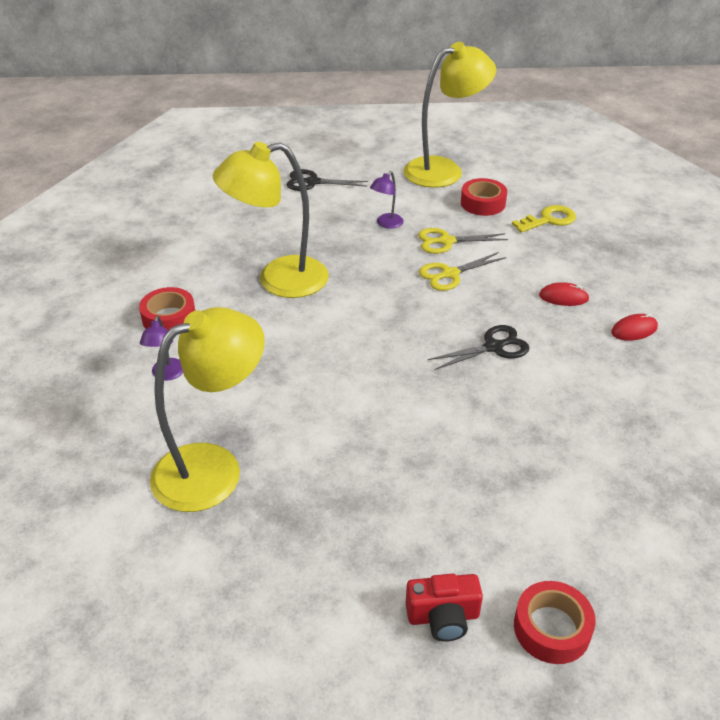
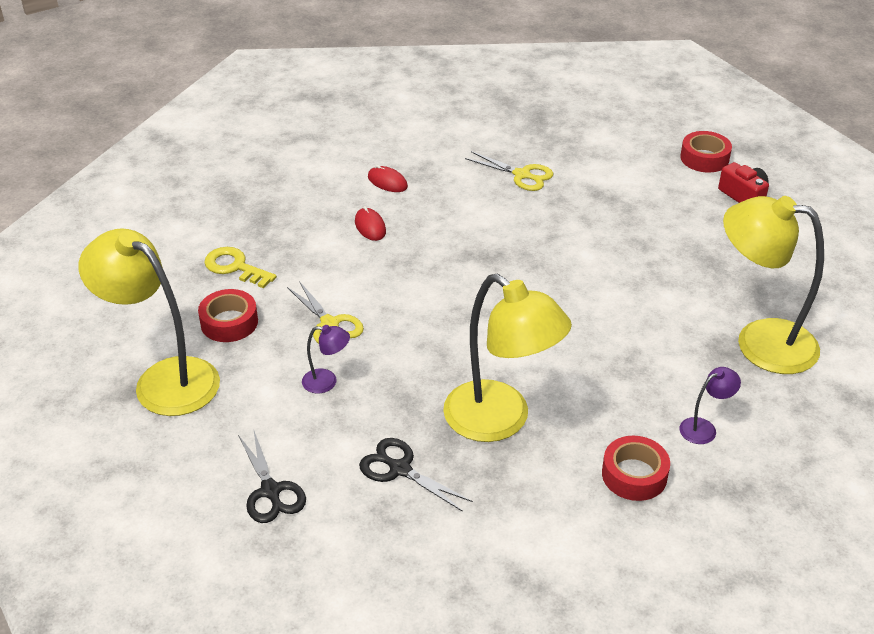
camera: 120 degrees left, 0 degrees up
(450, 274) = (388, 303): yellow scissors -> yellow scissors (522, 175)
(493, 347) = (476, 246): black scissors -> black scissors (400, 469)

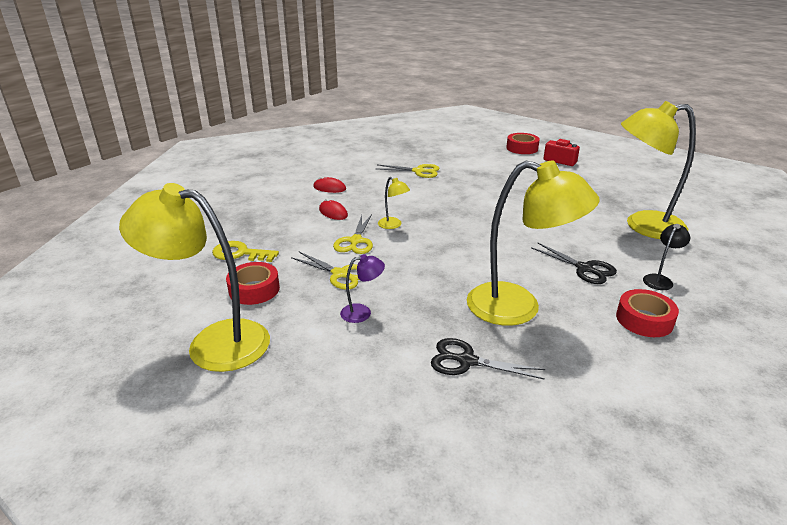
camera: 20 degrees left, 10 degrees down
(271, 491) = (364, 409): black scissors -> black scissors (584, 268)
(373, 279) = (355, 241): none -> yellow scissors
(431, 264) = (393, 225): none -> yellow lamp
(704, 428) = (660, 279): purple lamp -> black lamp

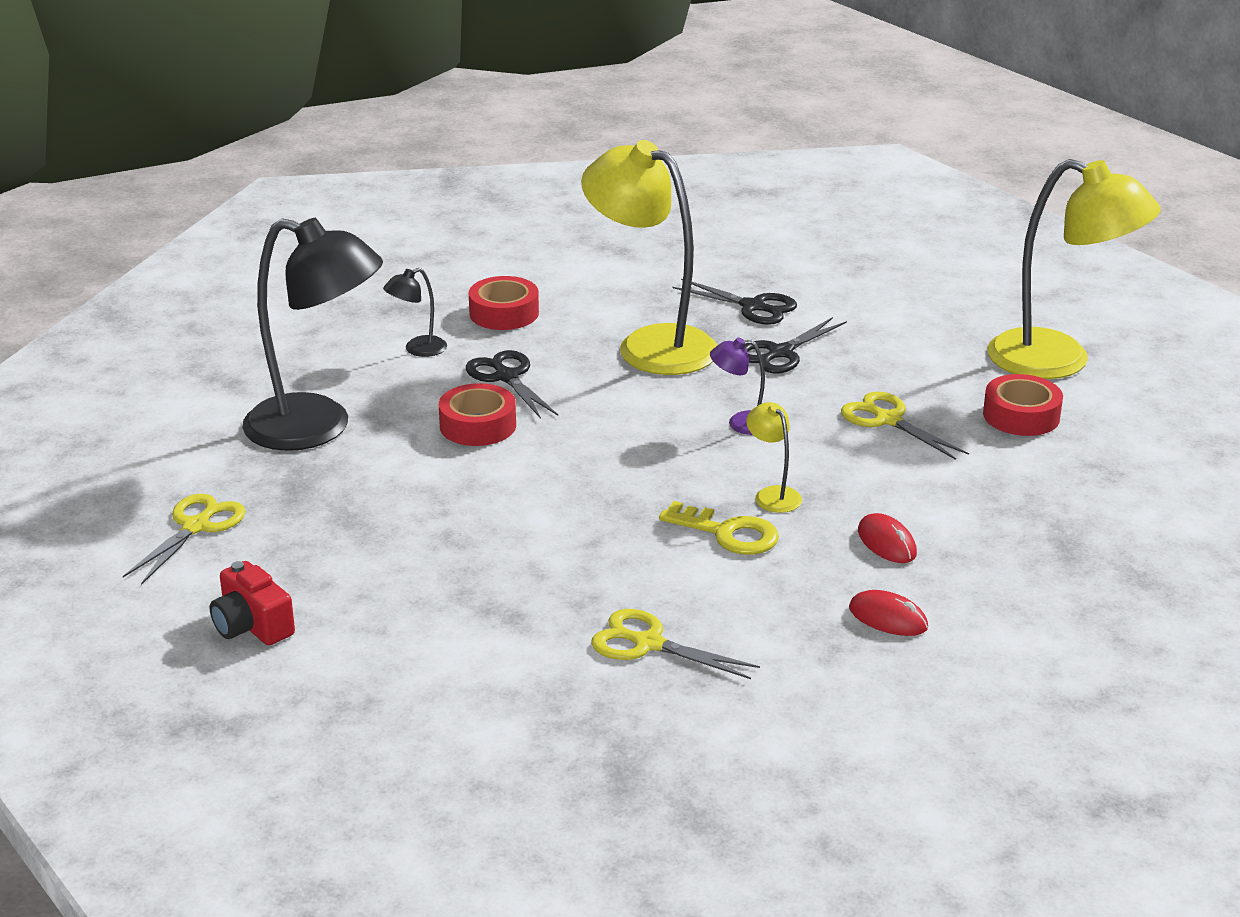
camera: 165 degrees left, 0 degrees up
(240, 253) = (1060, 478): yellow key -> yellow key (728, 533)
(355, 241) = (852, 472): yellow scissors -> yellow scissors (196, 527)
(362, 312) = (863, 367): purple lamp -> purple lamp (740, 423)
(424, 316) = (781, 353): none -> black scissors
(522, 148) = (297, 697): red tape -> red tape (478, 425)
(643, 226) = (318, 428): yellow lamp -> black lamp

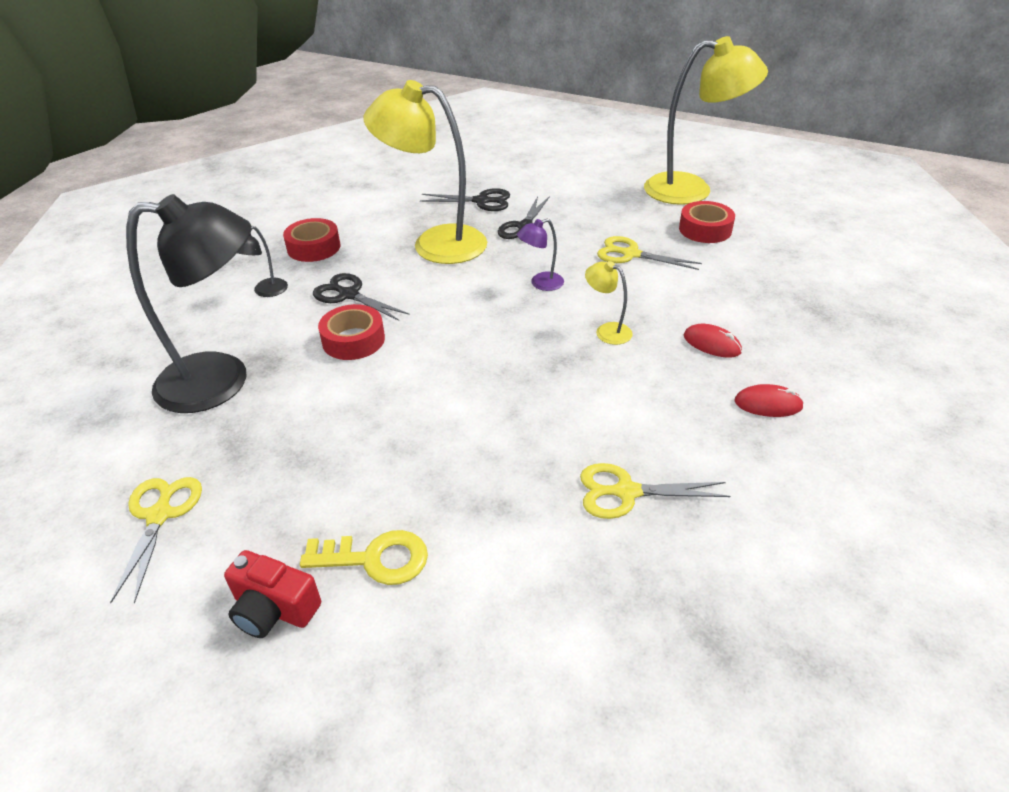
camera: 25 degrees left, 10 degrees up
(728, 533) = (603, 372): yellow key -> yellow key (375, 559)

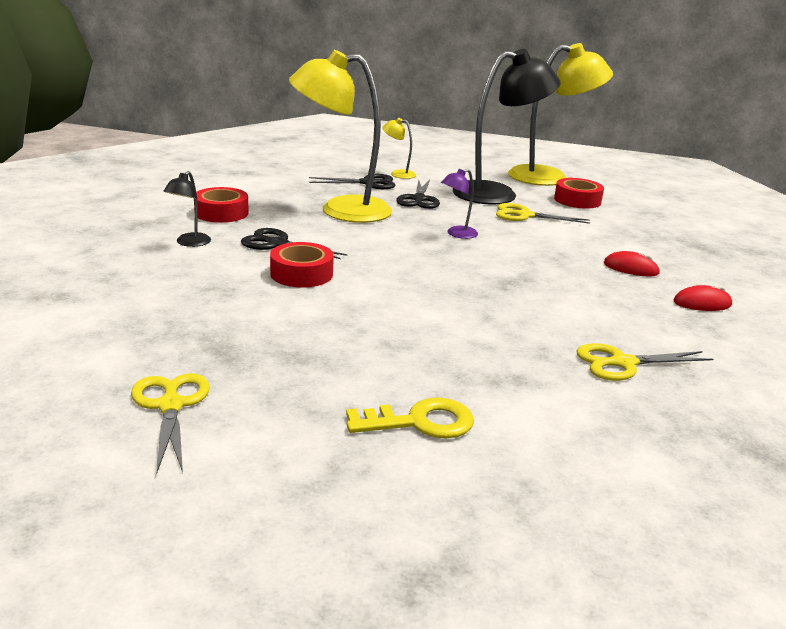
camera: 15 degrees left, 15 degrees down
(222, 381) = (181, 305): black lamp -> black lamp (497, 193)
(274, 609) = (339, 466): red camera -> none
(607, 331) = (536, 262): yellow lamp -> yellow lamp (398, 174)

